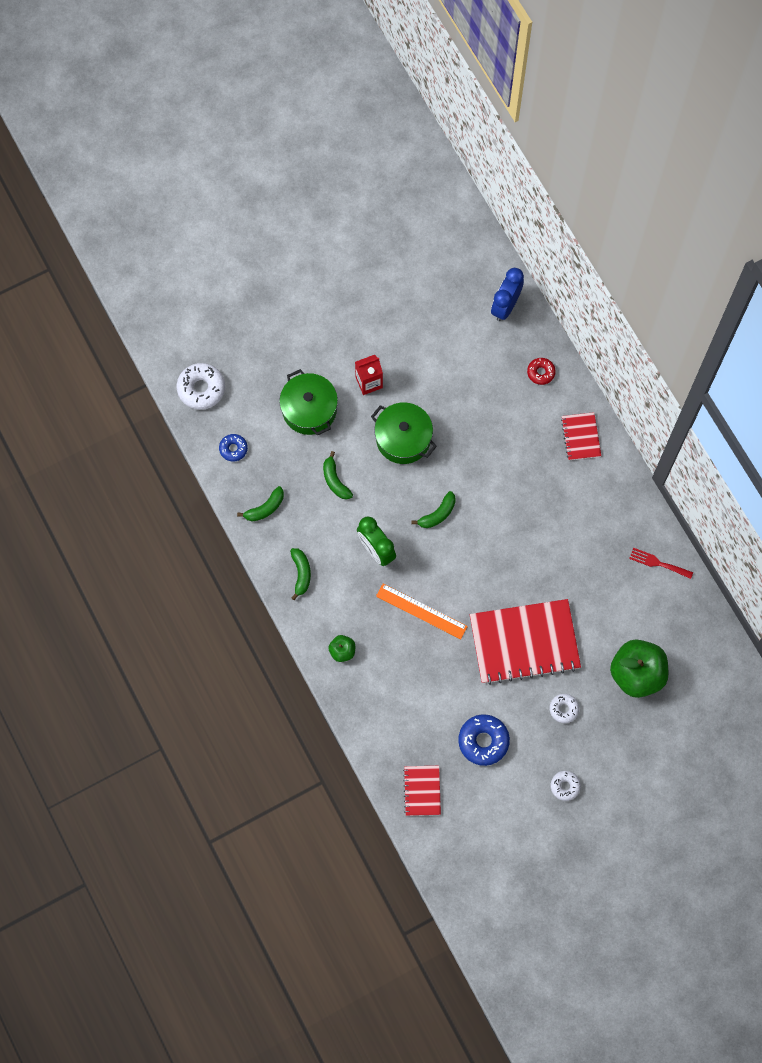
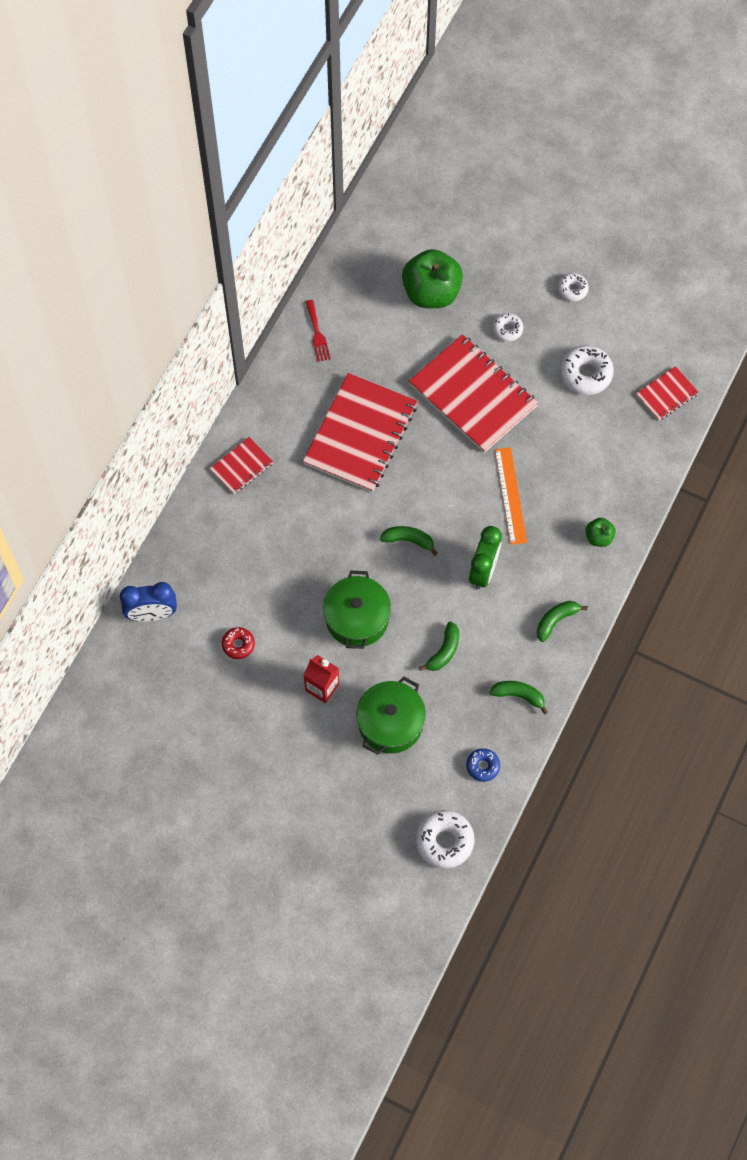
camera: 125 degrees left, 5 degrees down
(483, 741) = (585, 374): blue donut -> white donut
(541, 372) = (200, 540): red donut -> red donut (238, 645)
(548, 537) = (360, 434): none -> red notebook

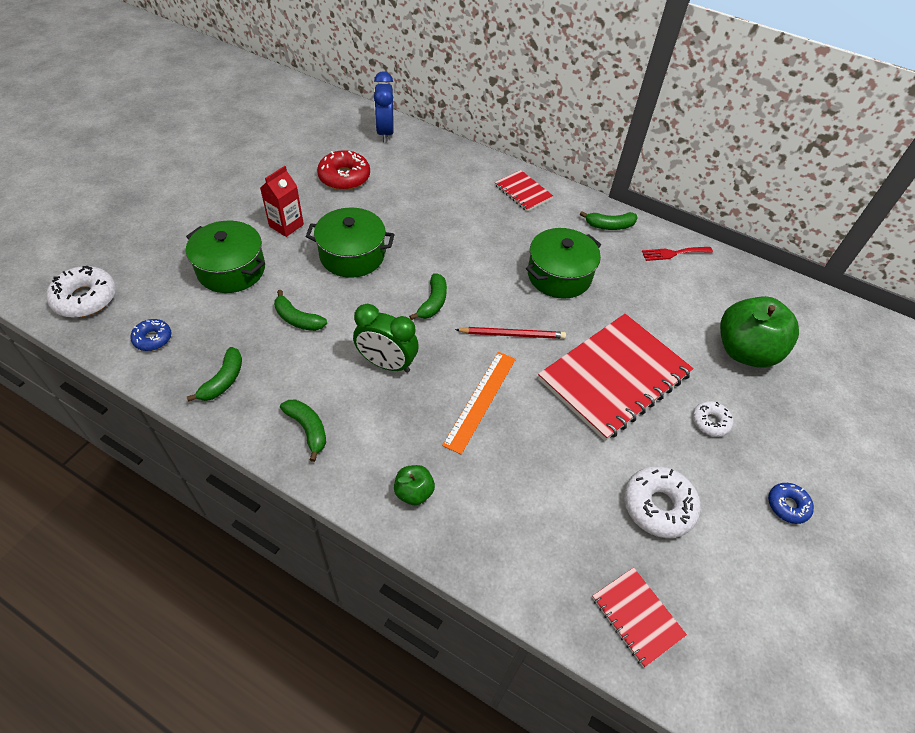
camera: 90 degrees right, 15 degrees down
(238, 645) = (344, 177): red donut -> red donut, size x1.71
(284, 387) = (609, 226): none -> green banana
(360, 434) = (559, 275): red notebook -> green pot
(438, 473) = (512, 334): none -> red pencil
(510, 495) = (480, 400): orange ruler -> orange ruler turned 60 degrees counterclockwise
(572, 289) = (787, 505): white donut -> blue donut

